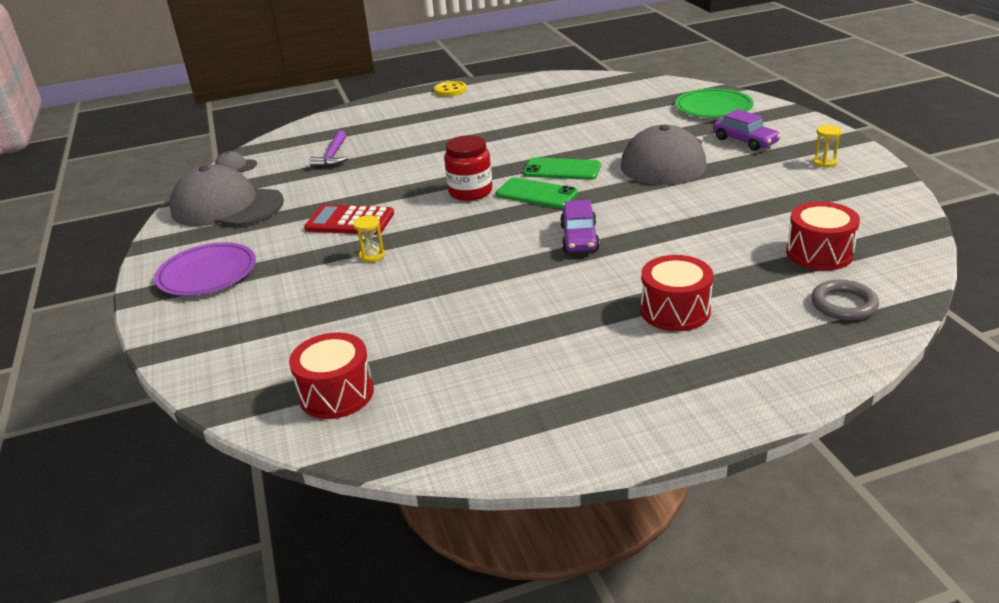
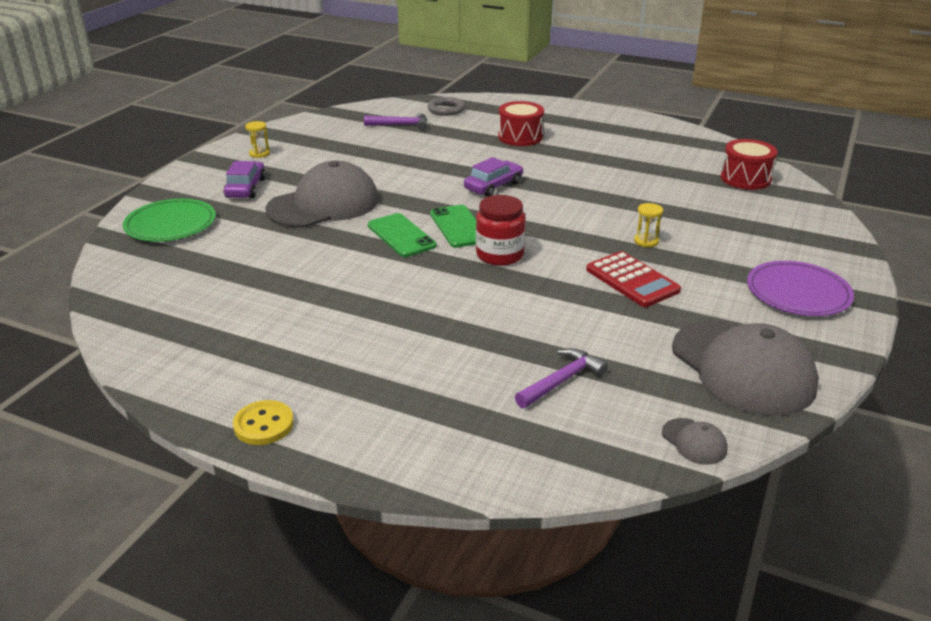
camera: 140 degrees left, 0 degrees up
(819, 253) = (401, 125): red drum -> purple hammer

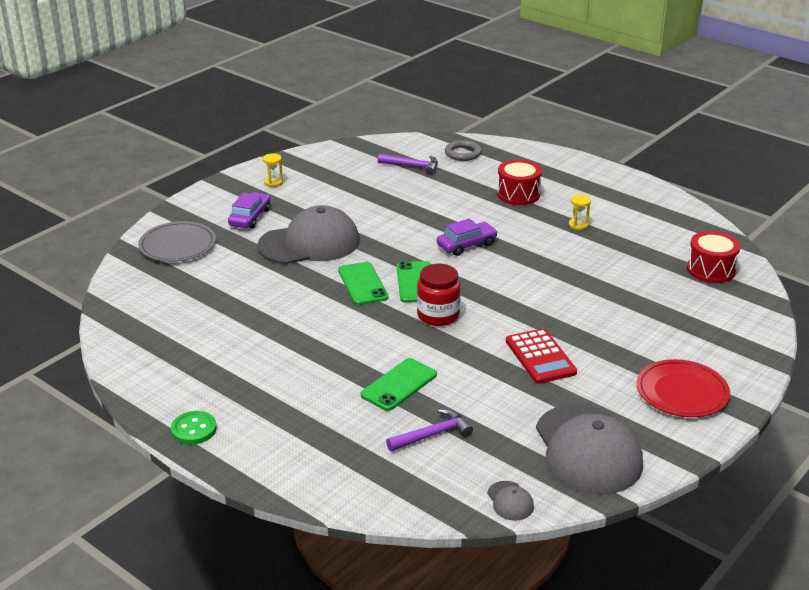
camera: 15 degrees right, 0 degrees up
(170, 224) = (177, 245): green plate -> grey plate
(264, 425) = (194, 429): yellow button -> green button
(494, 332) = (399, 385): none -> green phone
(646, 241) = (575, 321): yellow hourglass -> yellow hourglass (578, 225)
(798, 292) = (682, 392): purple plate -> red plate

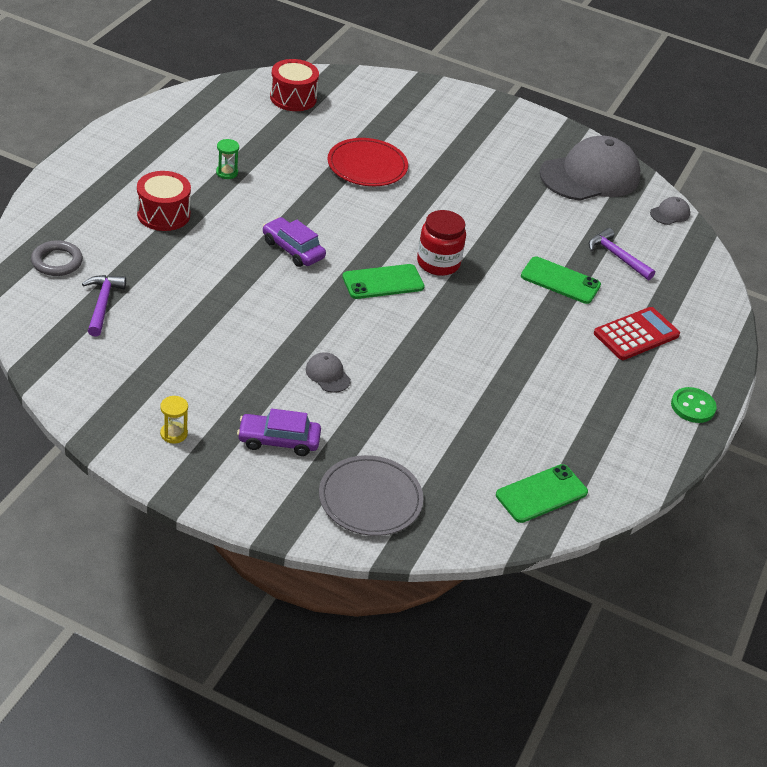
camera: 110 degrees left, 10 degrees up
(309, 243) = (328, 374): grey cap -> grey cap, size x0.40
(362, 284) = (400, 321): green phone -> green phone (541, 494)
(540, 357) = (478, 199): red calculator -> red calculator (636, 334)
(578, 225) = (227, 172): yellow hourglass -> green hourglass
(682, 392) = (492, 127): red plate -> red plate (367, 166)

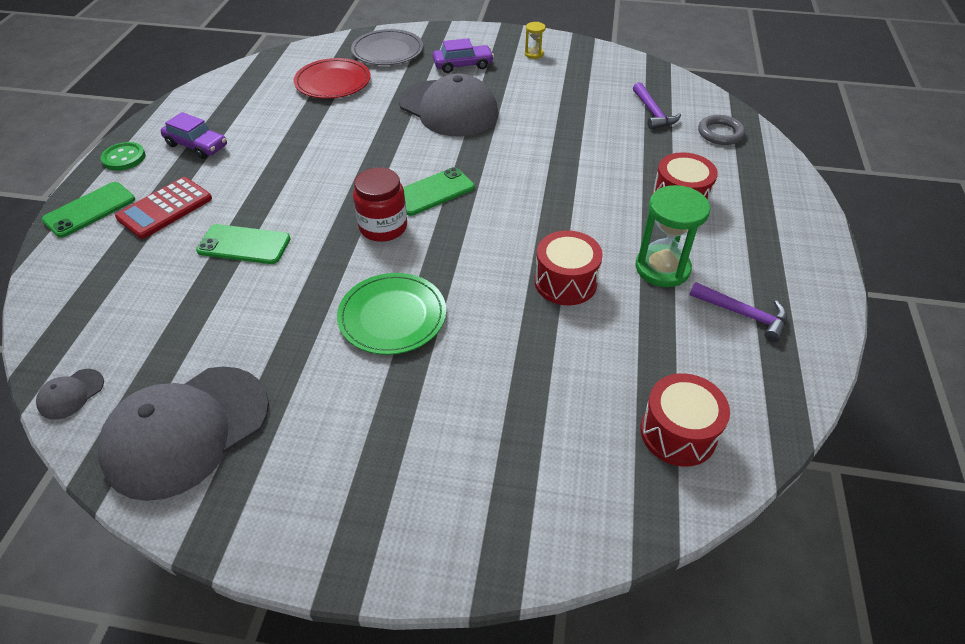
camera: 170 degrees right, 5 degrees up
(227, 172) = (662, 268): green hourglass -> green hourglass, size x2.03
(293, 249) = (535, 200): purple car -> purple car (197, 145)
(308, 184) = (565, 282): none -> red drum
(328, 374) = (448, 109): grey cap -> grey cap, size x2.49
(367, 166) = (511, 335): red plate -> red plate (333, 82)
(448, 198) = (392, 316): none -> green plate
(541, 494) = (267, 76): green phone -> green phone (90, 210)
(617, 256) = (168, 296): purple hammer -> purple hammer (743, 314)

